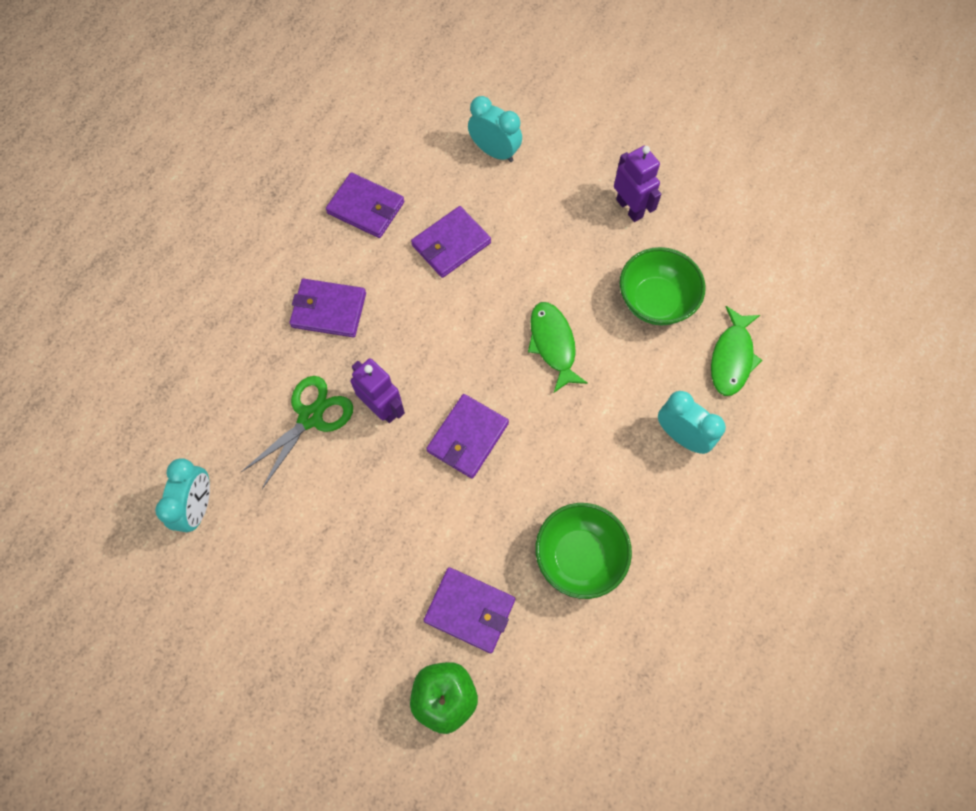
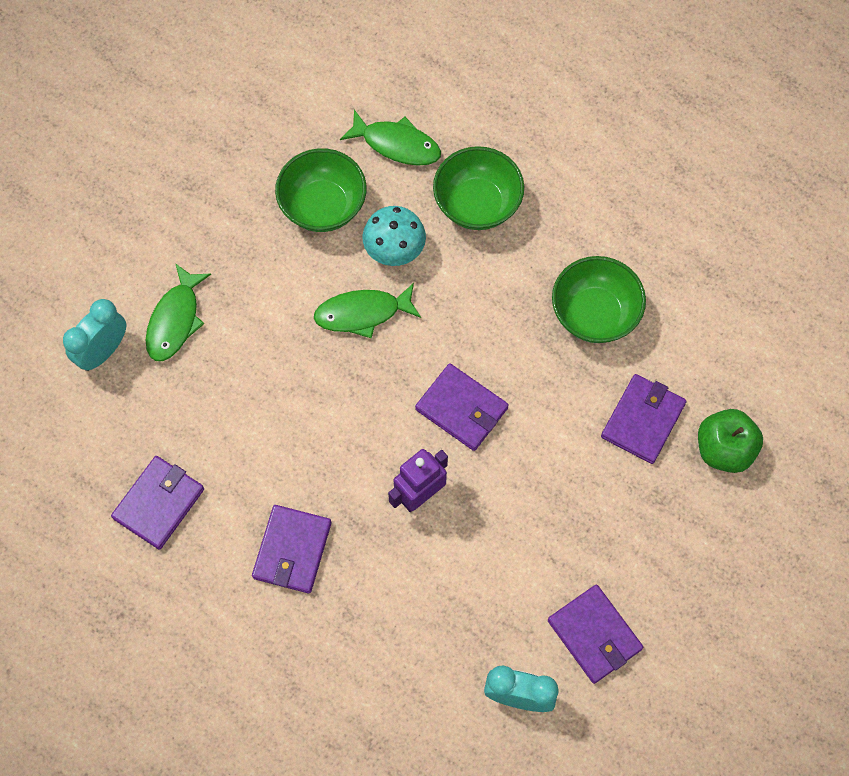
camera: 85 degrees left, 0 degrees up
(310, 417) = (424, 573): green scissors -> none
(451, 244) = (223, 409): purple wallet -> purple wallet (594, 635)
(528, 199) = (175, 320): none -> green fish
(621, 365) = (394, 249): none -> turquoise mushroom
(629, 208) = (203, 215): purple robot -> none
(681, 436) = (477, 204): turquoise clock -> green bowl

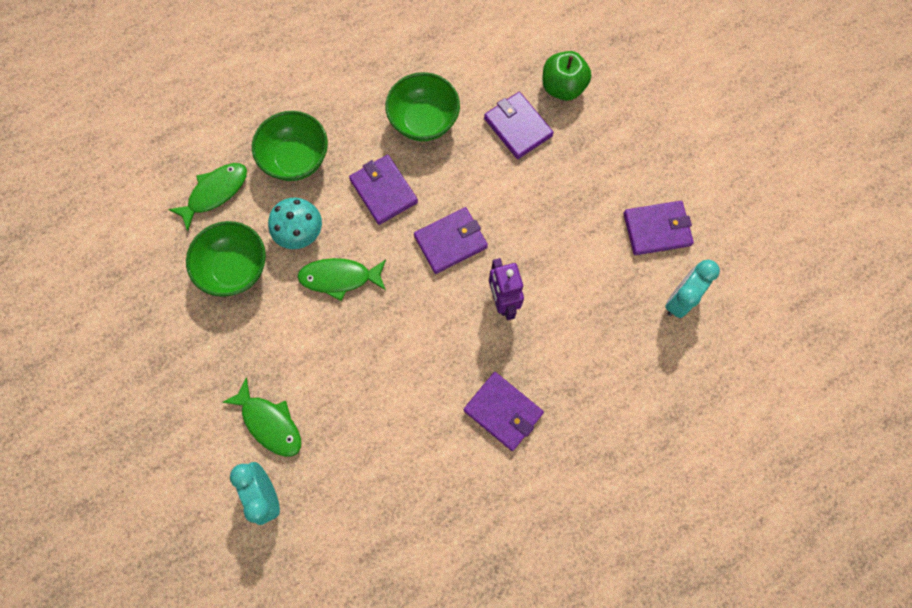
camera: 65 degrees left, 5 degrees up
(159, 503) = (418, 500): purple wallet -> purple wallet (383, 191)
(362, 313) = (339, 278): green fish -> green fish turned 75 degrees clockwise

